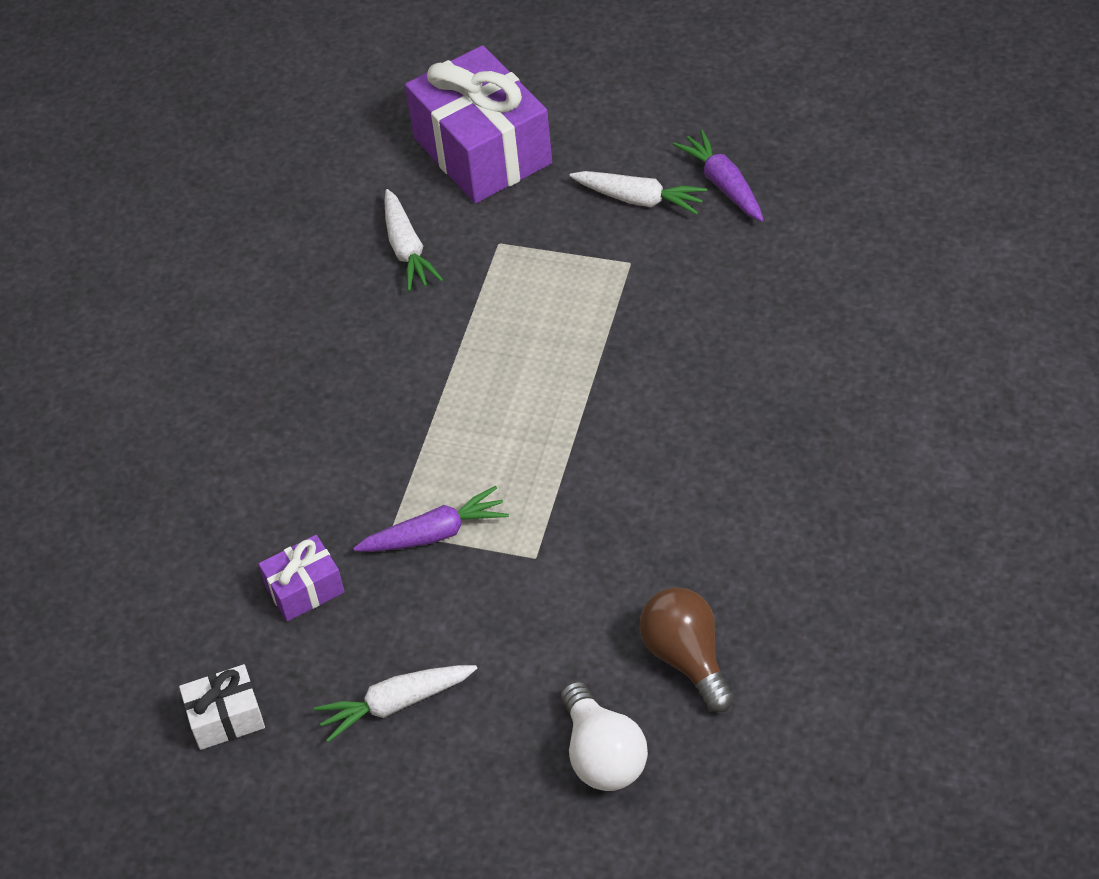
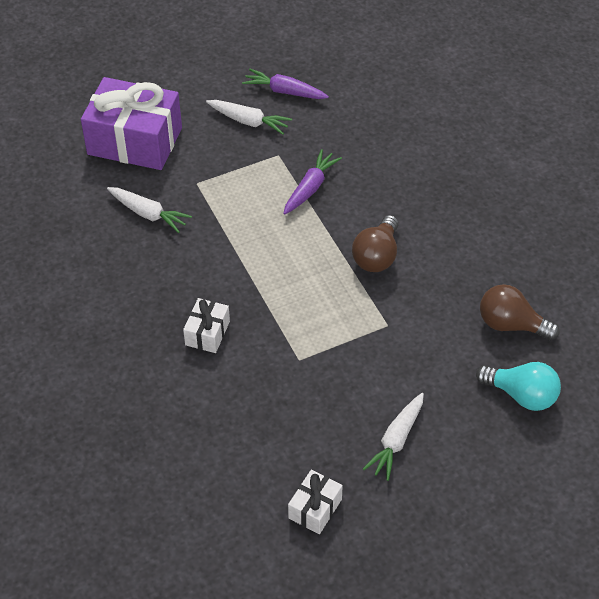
camera: 45 degrees left, 0 degrees up
(305, 589) = (285, 417): purple gift -> none
(325, 433) = (207, 333): none -> white gift
(434, 534) = (323, 346): purple carrot -> purple carrot (310, 188)
(602, 755) = (521, 395): white light bulb -> turquoise light bulb
(614, 463) = (377, 256): none -> brown light bulb
(639, 199) = (248, 121): white carrot -> white carrot turned 45 degrees clockwise

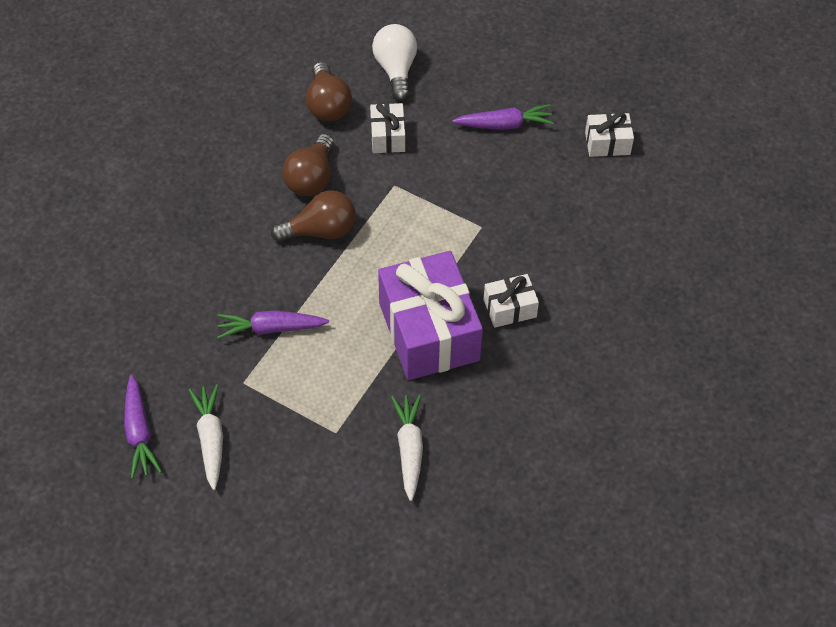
camera: 125 degrees left, 5 degrees up
(135, 141) = (317, 533): purple gift -> purple gift (429, 331)
(396, 440) = (504, 125): white carrot -> purple carrot
(436, 275) = (311, 178): none -> brown light bulb
(444, 348) = (387, 136): none -> white gift
(521, 395) = (396, 70): turquoise light bulb -> white light bulb

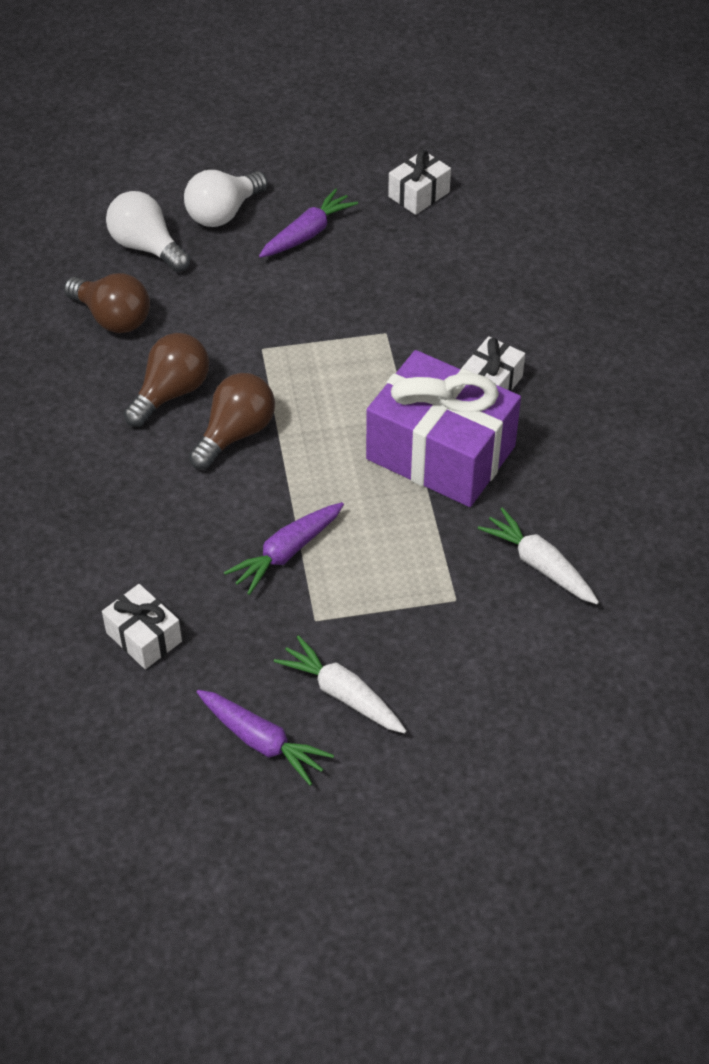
camera: 40 degrees left, 5 degrees down
(311, 178) = (171, 393): brown light bulb -> brown light bulb turned 120 degrees counterclockwise
(387, 136) = (206, 310): white gift -> white gift (144, 637)
(466, 76) = (223, 213): none -> white light bulb

